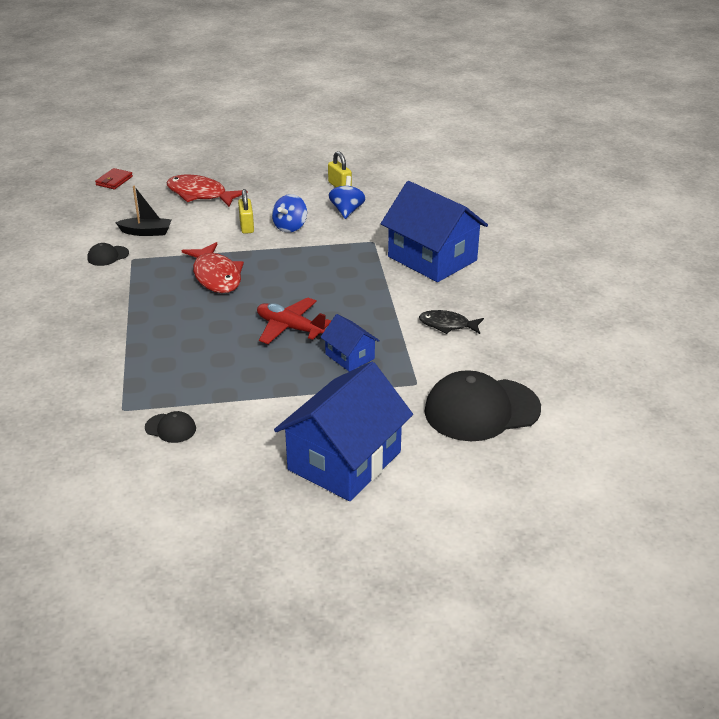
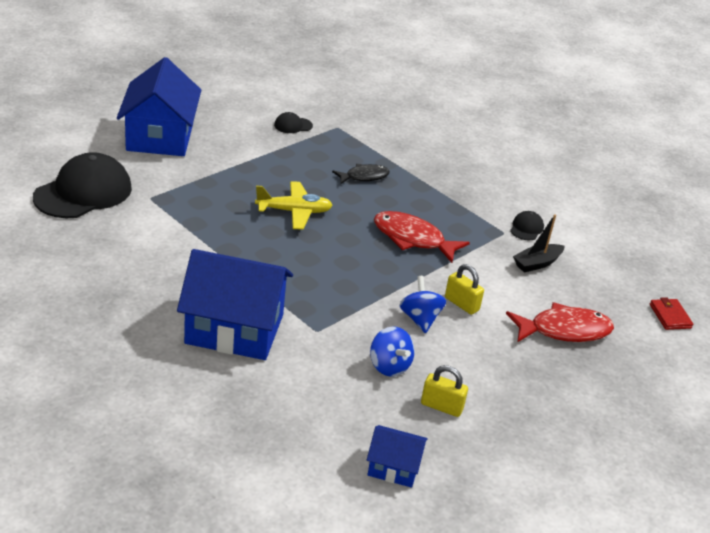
camera: 140 degrees right, 0 degrees up
(290, 328) = (294, 212): red plane -> yellow plane
(350, 356) = (222, 203): blue house -> blue house (394, 467)
(447, 325) = (161, 255): black fish -> black fish (364, 177)

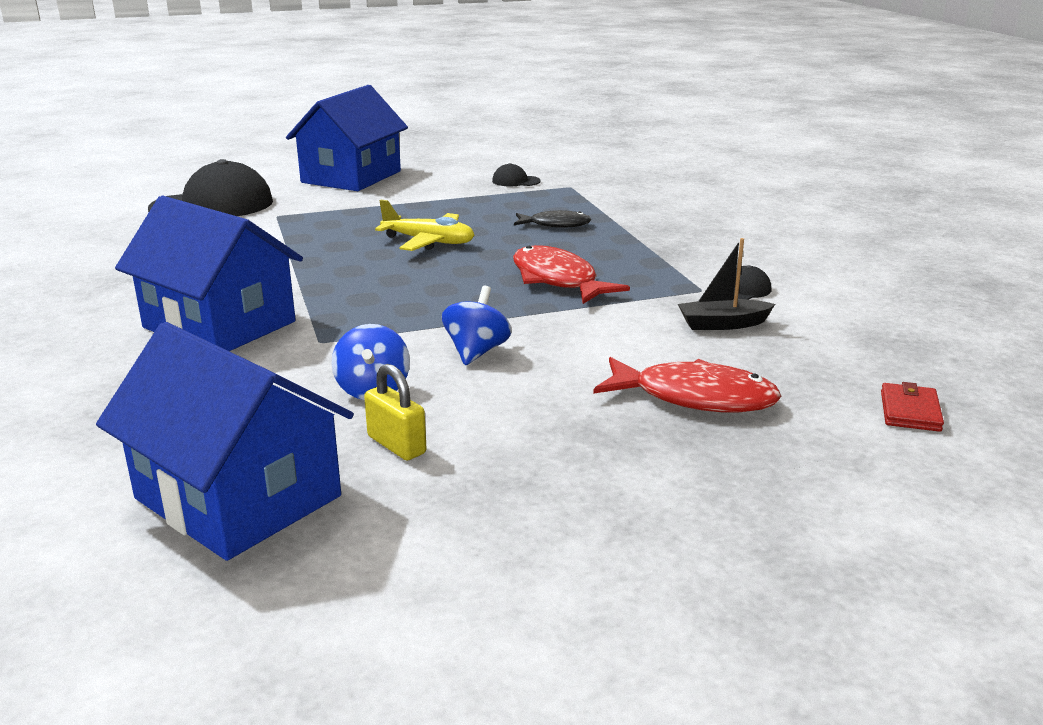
camera: 30 degrees right, 10 degrees down
(394, 467) = (238, 497): blue house -> blue house, size x2.05
(461, 304) = (557, 347): yellow padlock -> none

